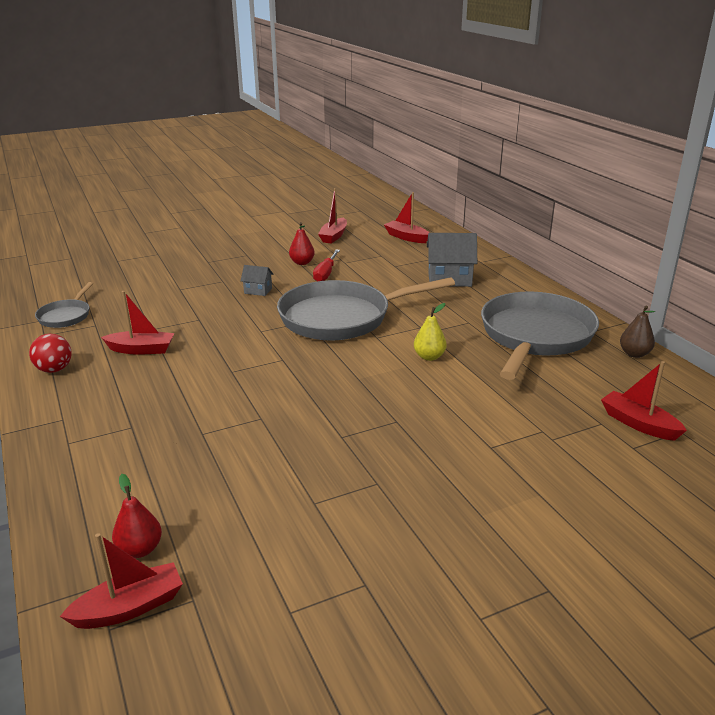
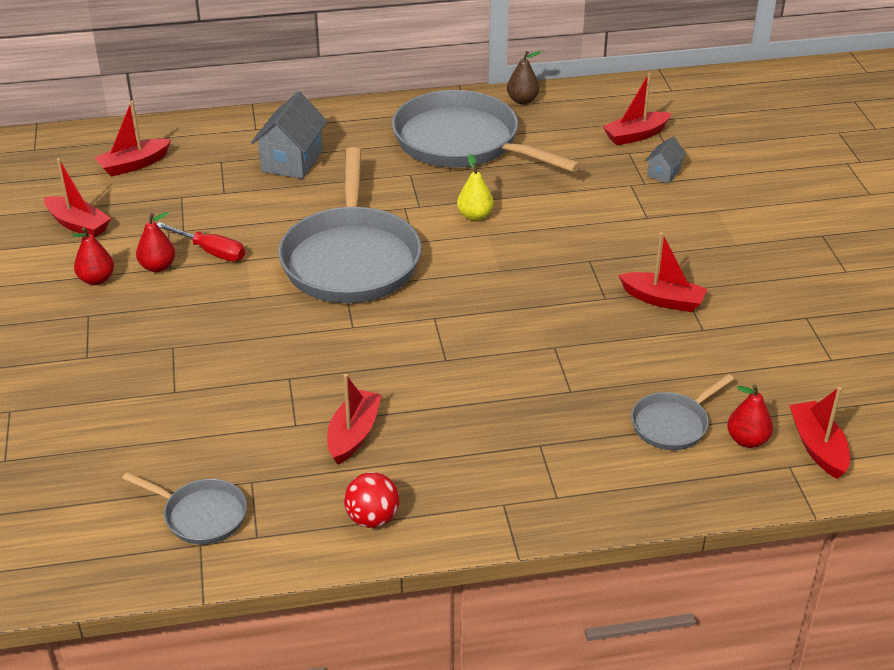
camera: 75 degrees left, 10 degrees up
(162, 496) = (673, 424): none -> grey pan
(258, 291) = (229, 317): grey house -> grey house (663, 173)
(282, 250) = (96, 279): none -> red pear
(353, 471) = (663, 300): none -> red boat

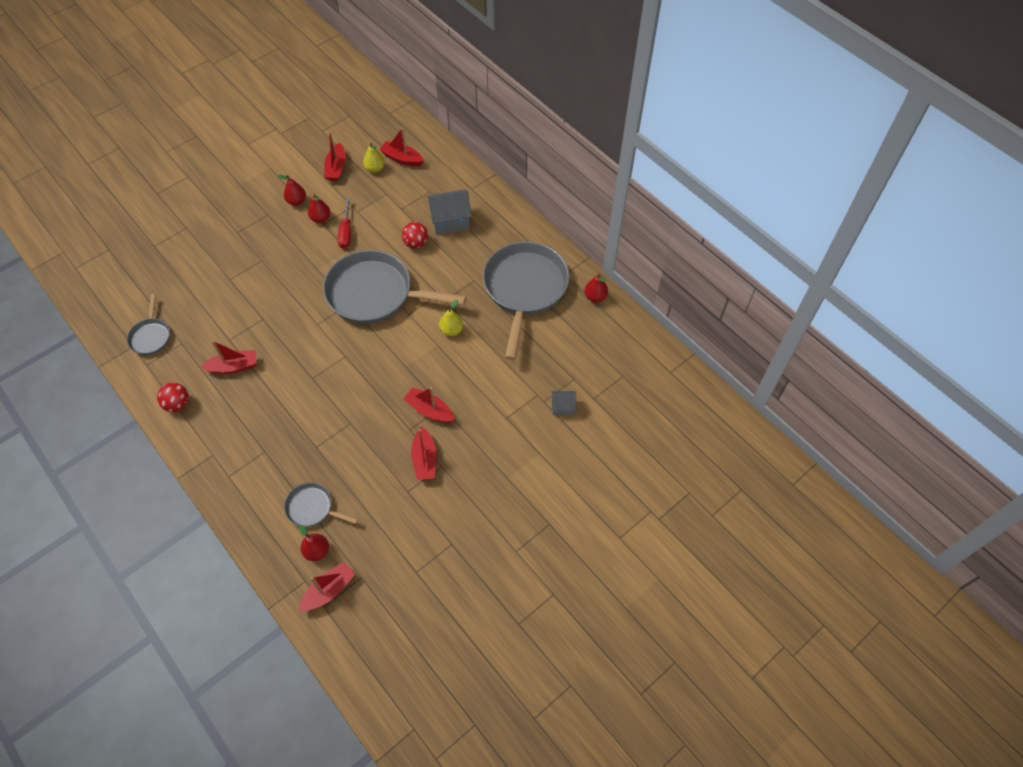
camera: 60 degrees right, 20 degrees up
(123, 192) = (375, 168): none -> yellow pear
(299, 199) = (416, 243): none -> red ball
(351, 258) = (375, 294): grey pan -> grey pan turned 45 degrees clockwise
(522, 100) = (595, 297): brown pear -> red pear
(636, 135) = (597, 374): red boat -> red boat (429, 410)

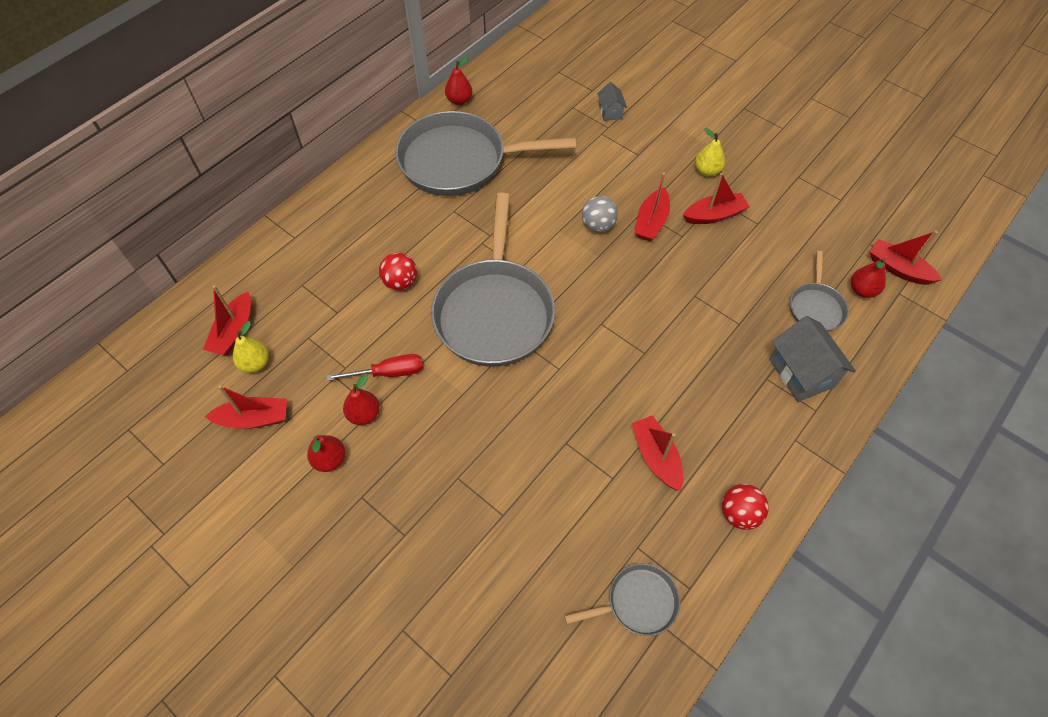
camera: 100 degrees left, 0 degrees up
(435, 371) = (598, 226): none -> grey ball
(450, 221) = (357, 251): grey house -> grey house (801, 373)
(451, 330) = (535, 220): yellow pear -> yellow pear (707, 171)

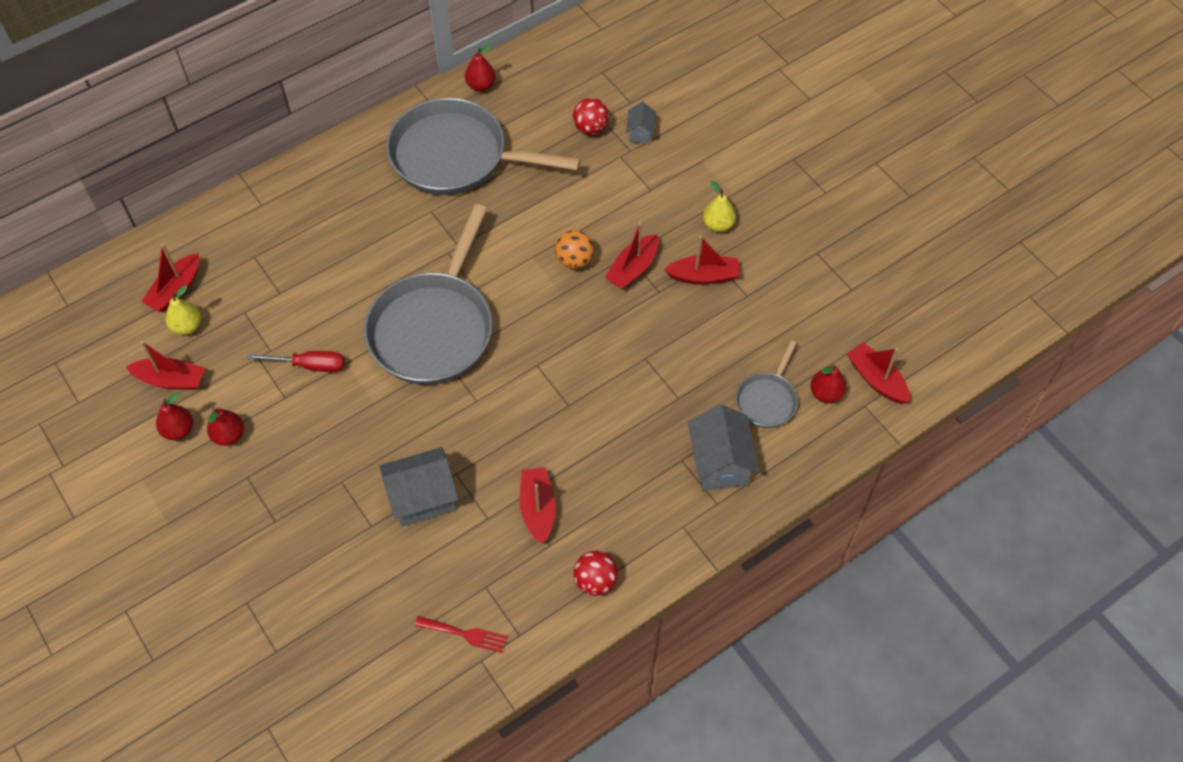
camera: 15 degrees right, 0 degrees up
(364, 414) = (274, 400): red pear -> red pear (178, 430)
(400, 282) = (351, 276): red ball -> red ball (590, 128)
(543, 474) = (422, 498): none -> grey house
(598, 226) = (574, 260): grey ball -> orange ball
(637, 602) = (465, 634): grey pan -> red fork

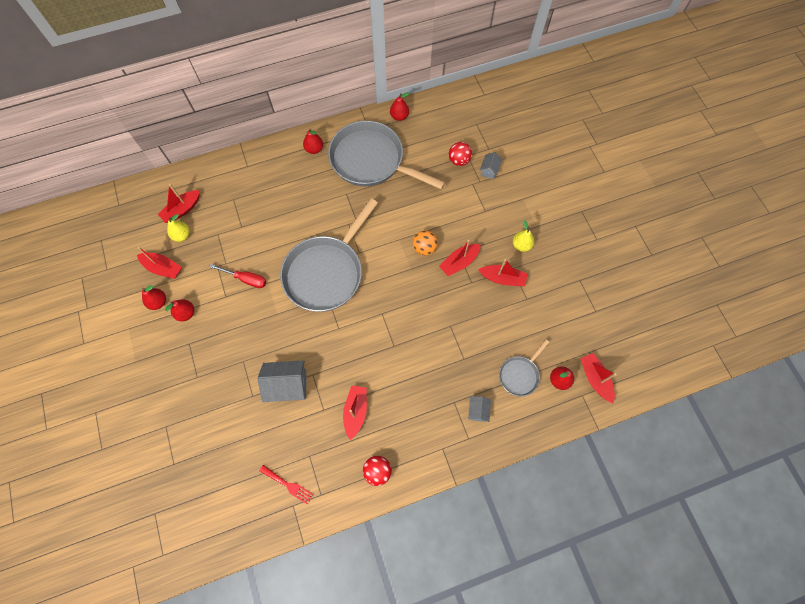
camera: 15 degrees right, 10 degrees up
(361, 158) = (314, 149): none -> red pear
(720, 463) = (478, 411): grey house -> grey house, size x0.54

